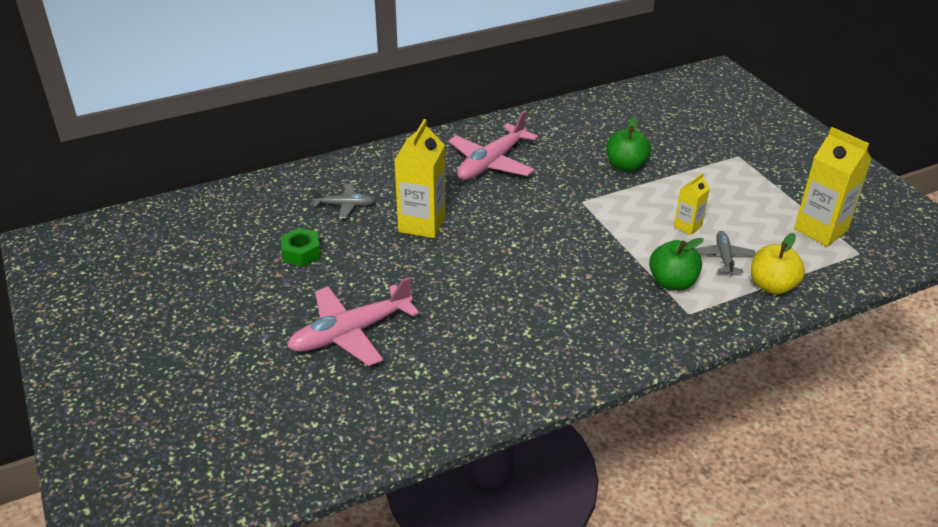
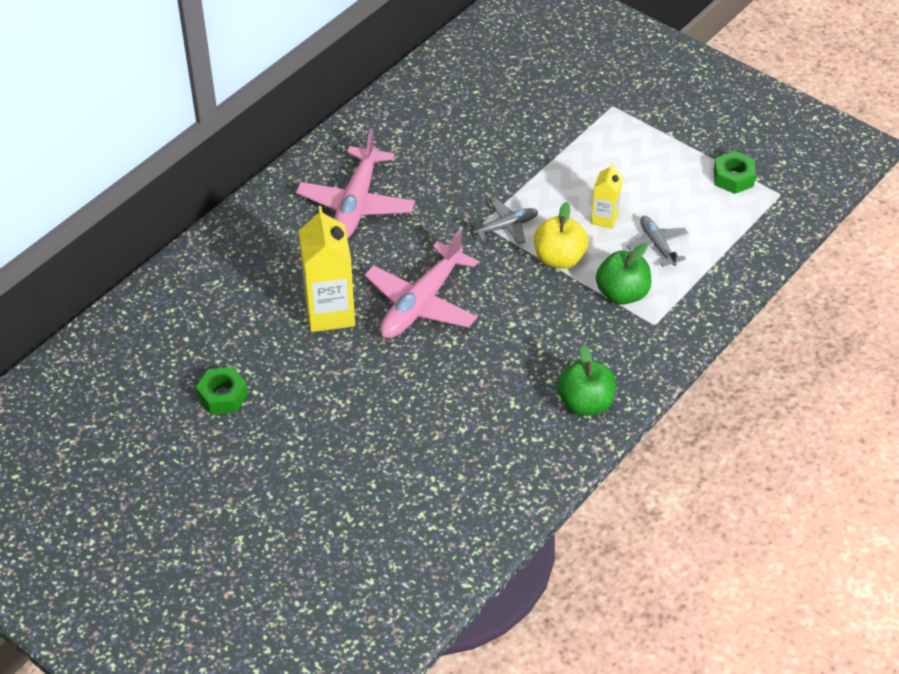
camera: 25 degrees left, 10 degrees up
(344, 205) = (229, 318): grey plane -> grey plane (506, 227)
(351, 333) = (341, 470): pink plane -> pink plane (422, 302)
(625, 166) = (503, 159): green apple -> green apple (585, 403)
(772, 286) = (716, 263): yellow apple -> yellow apple (559, 258)
(820, 230) = (733, 178): yellow carton -> green nut

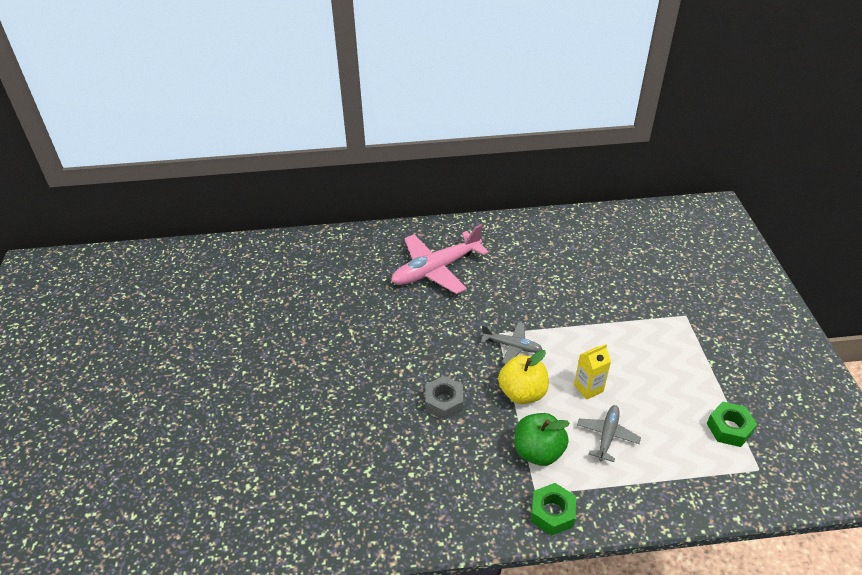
camera: 45 degrees right, 5 degrees down
(223, 396) = (220, 328): green nut -> green nut (552, 513)
(330, 313) = (338, 323): yellow carton -> none
(422, 302) = (397, 356): pink plane -> none
(507, 310) = (444, 402): none -> grey nut
(585, 403) = (415, 512): green apple -> none

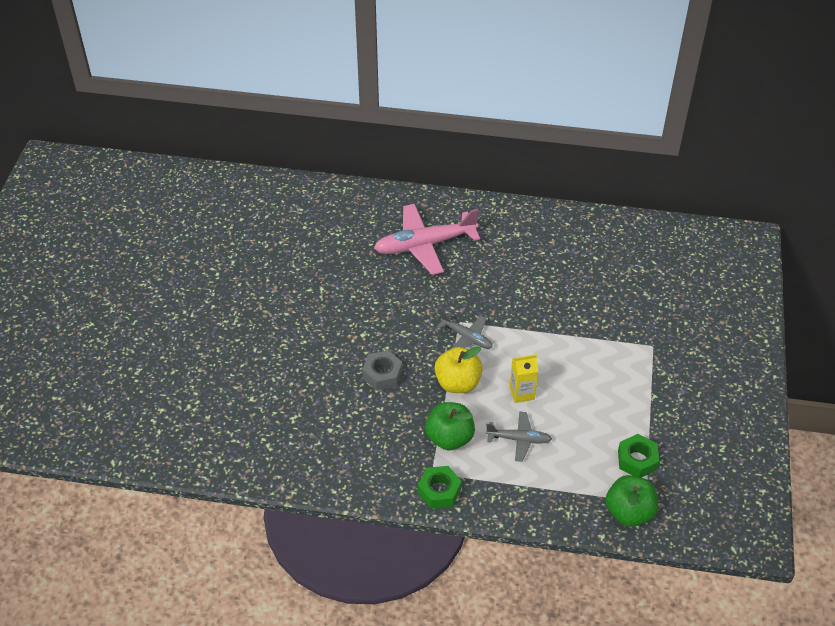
camera: 15 degrees right, 5 degrees up
(607, 436) = (518, 439): grey plane -> grey plane turned 60 degrees clockwise
(750, 485) = (629, 512): none -> green apple

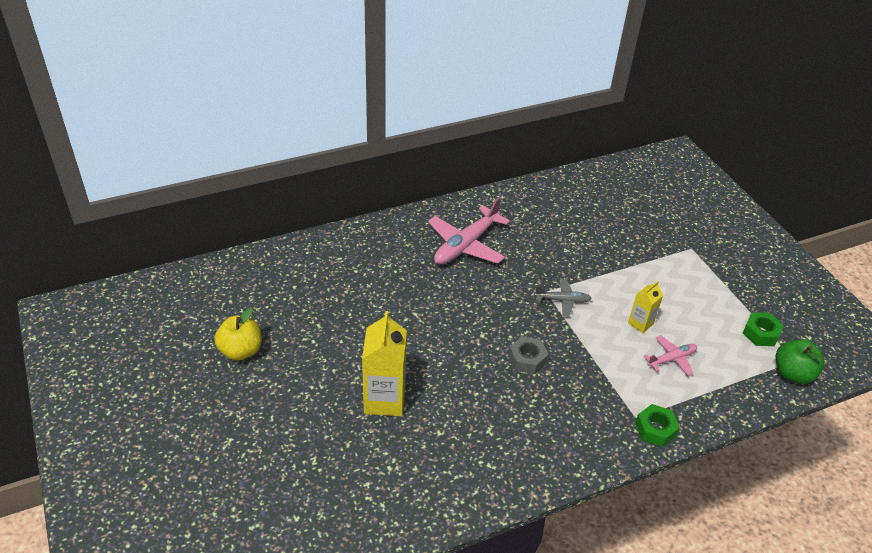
camera: 35 degrees left, 5 degrees down
(231, 350) = (384, 400): none -> yellow carton
(449, 438) = (623, 383): green apple -> none
(458, 383) = (589, 338): yellow apple -> yellow apple (241, 351)
(518, 439) = (671, 359): grey plane -> pink plane

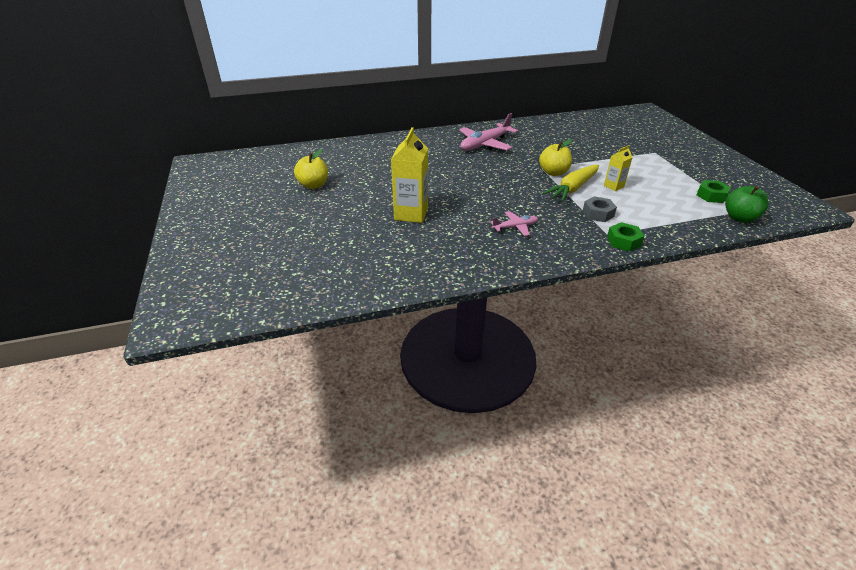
camera: 10 degrees right, 5 degrees down
(527, 359) = (523, 199): grey nut -> grey nut (598, 214)
(562, 300) = (553, 172): grey plane -> yellow apple
(589, 332) = (573, 188): none -> yellow carrot
(671, 359) = (638, 205): pink plane -> pink plane (515, 227)

